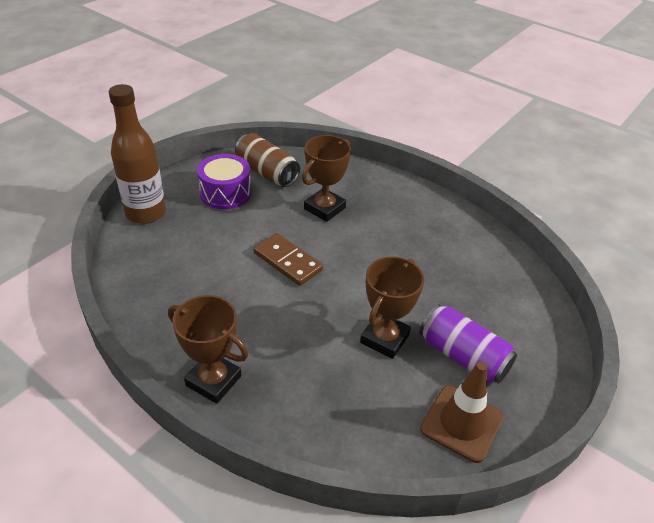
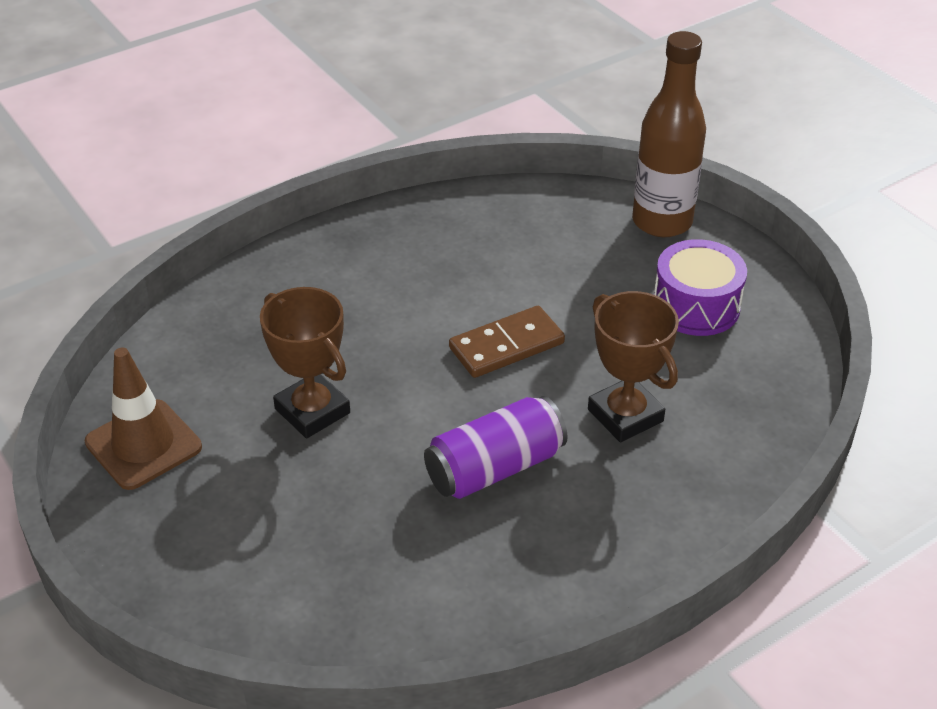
camera: 110 degrees right, 0 degrees up
(213, 381) = (327, 249): brown trophy -> none
(267, 173) = (747, 363): brown can -> none
(463, 356) = (238, 485): purple can -> purple can (495, 468)

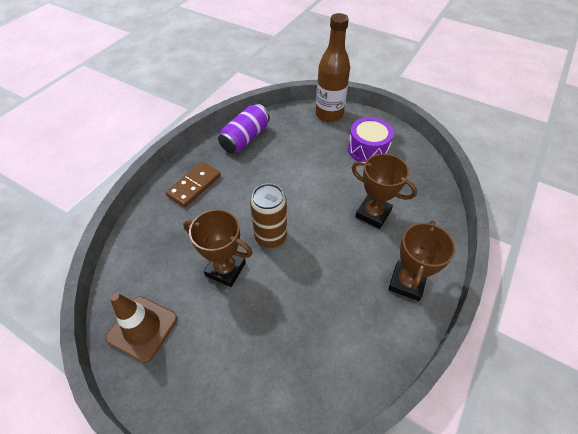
camera: 25 degrees left, 10 degrees up
(415, 390) = (270, 237): none -> brown can
(495, 468) = (333, 265): purple can -> purple can (245, 138)
(506, 346) = (299, 197): brown domino -> brown domino (194, 186)
(608, 539) = (406, 282): none -> brown trophy

